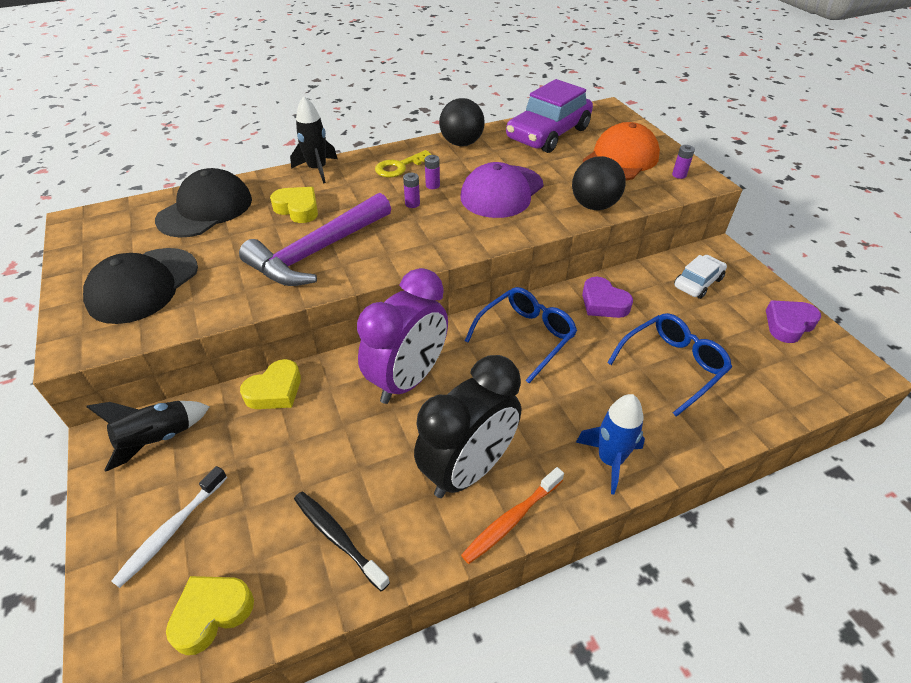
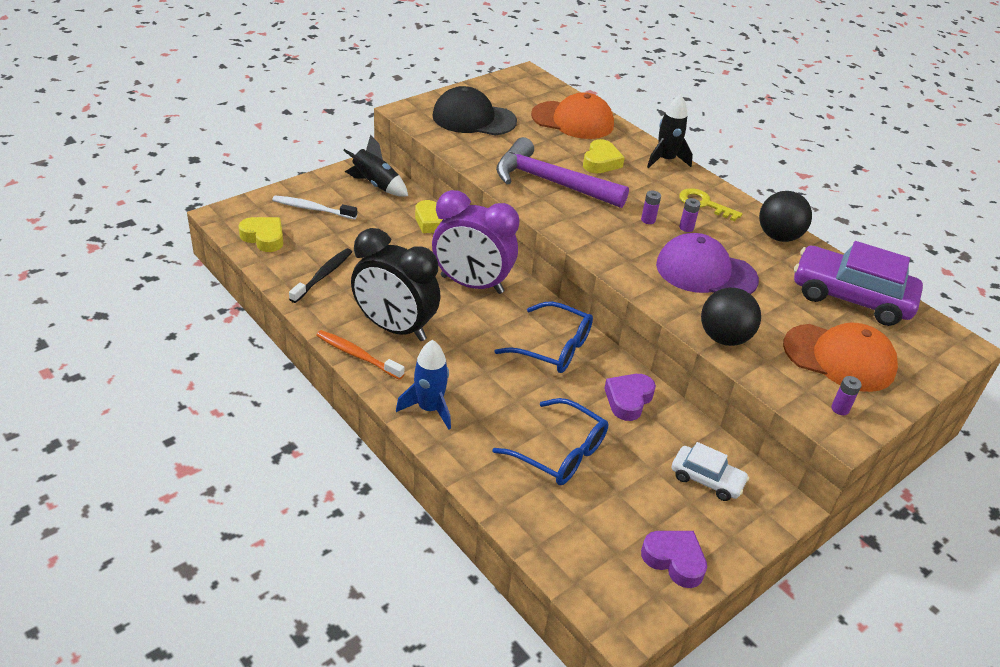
camera: 70 degrees right, 5 degrees down
(205, 209) = (573, 120): black cap -> orange cap

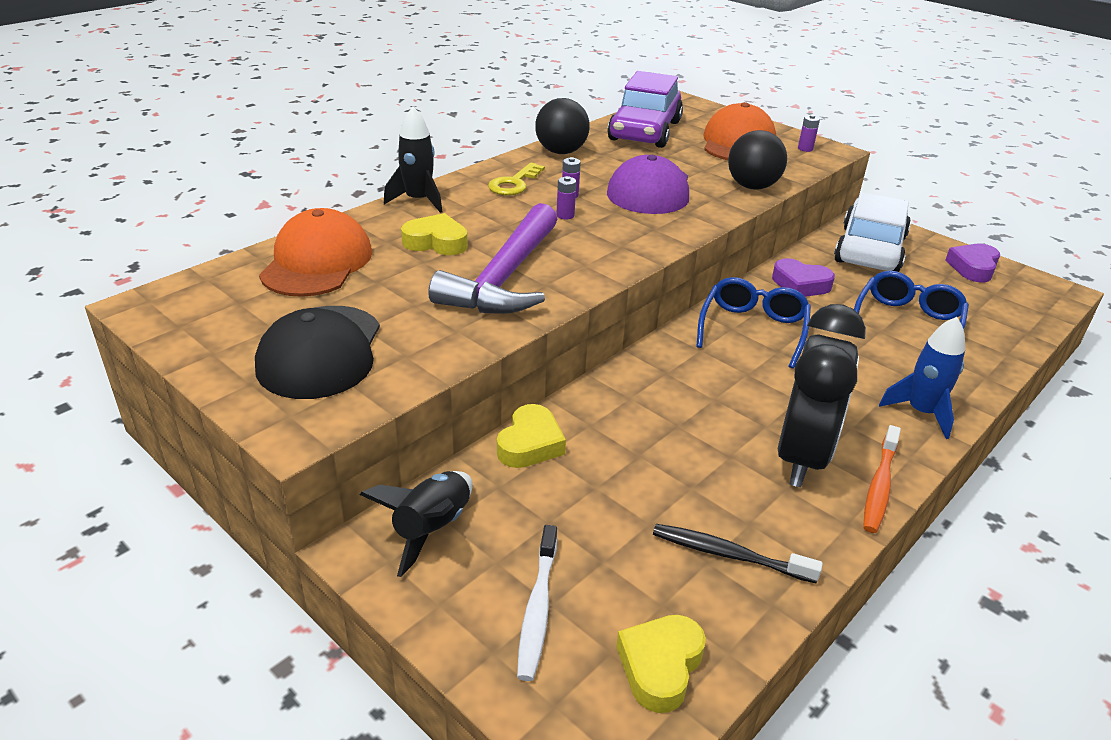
camera: 95 degrees left, 5 degrees down
(472, 285) = (669, 396): purple clock -> none
(707, 479) = (869, 249): white car -> white car, size x1.89

